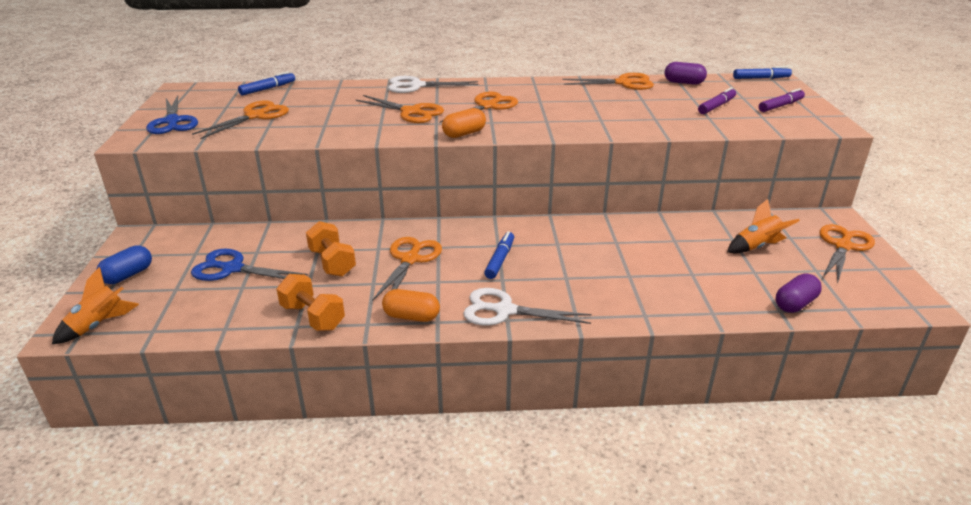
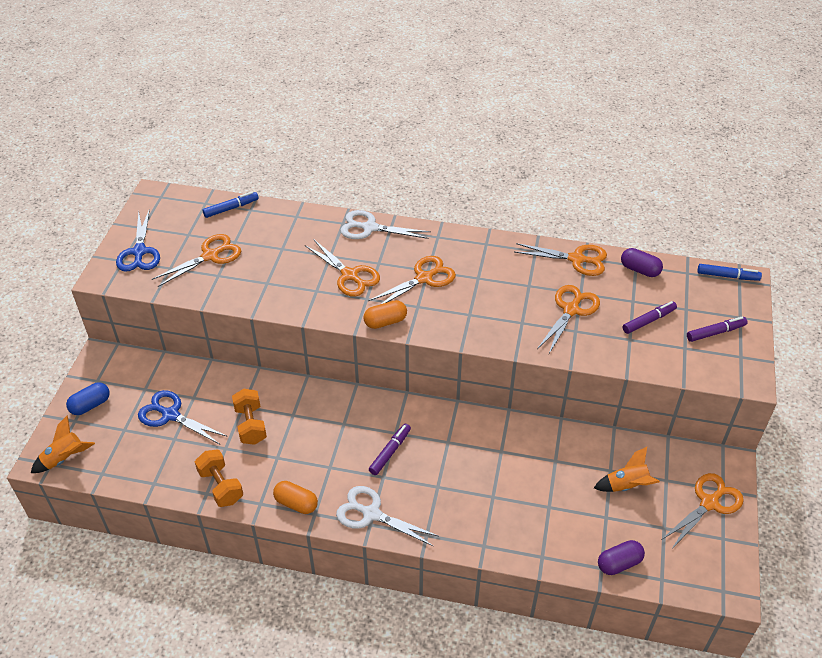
camera: 15 degrees right, 15 degrees up
(410, 259) = (315, 435): orange scissors -> orange scissors (571, 310)
(500, 260) = (390, 452): blue marker -> purple marker

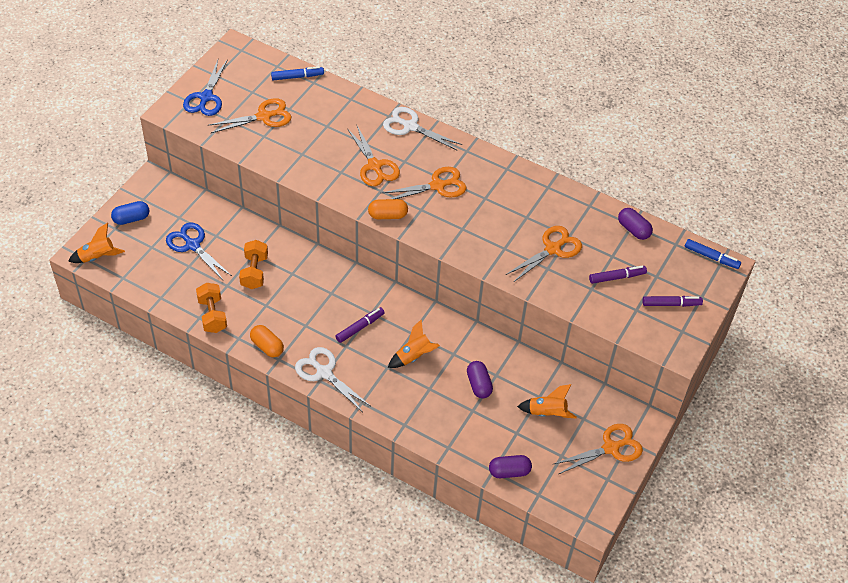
camera: 15 degrees right, 5 degrees up
(461, 467) = (414, 356): none -> orange rocket
(542, 477) = (478, 385): none -> purple capsule
(576, 259) = (581, 205): orange scissors -> none

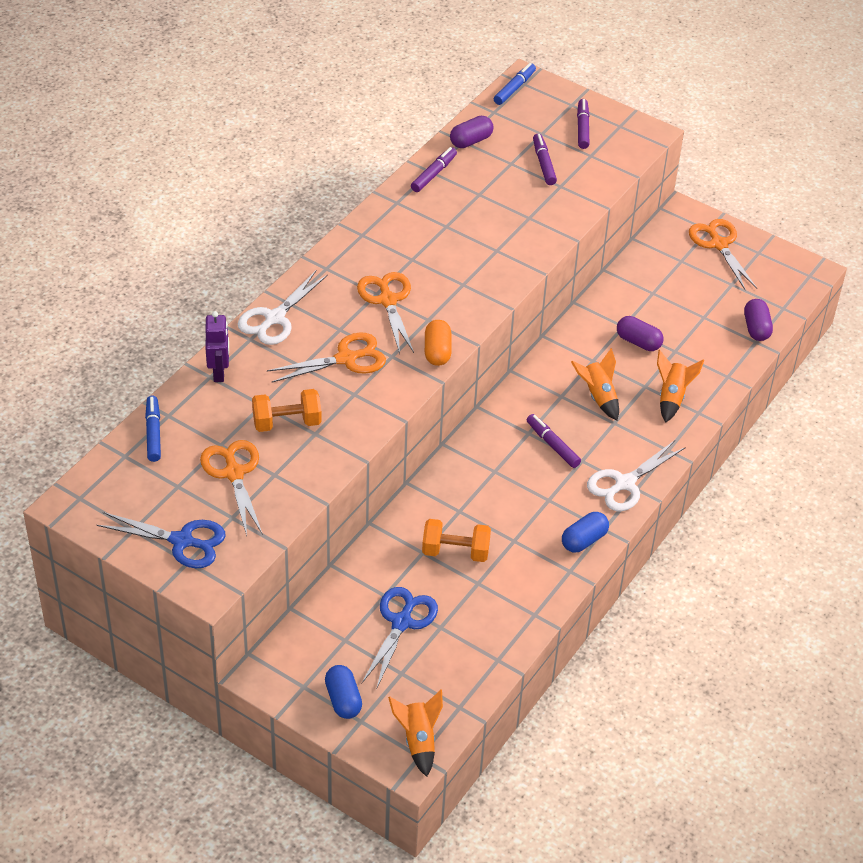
camera: 85 degrees left, 5 degrees down
(192, 245) = (401, 622): blue scissors -> blue scissors turned 150 degrees clockwise
(212, 315) = (531, 599): orange dumbbell -> orange dumbbell (287, 422)
(267, 346) = (584, 540): orange capsule -> blue capsule
(354, 103) = (219, 372): none -> purple robot
(478, 385) = (638, 342): purple capsule -> purple capsule turned 45 degrees clockwise
(547, 413) = (676, 289): orange rocket -> orange rocket (672, 397)
(553, 249) = (499, 209): orange scissors -> none
(586, 207) = (433, 174): none -> purple marker

